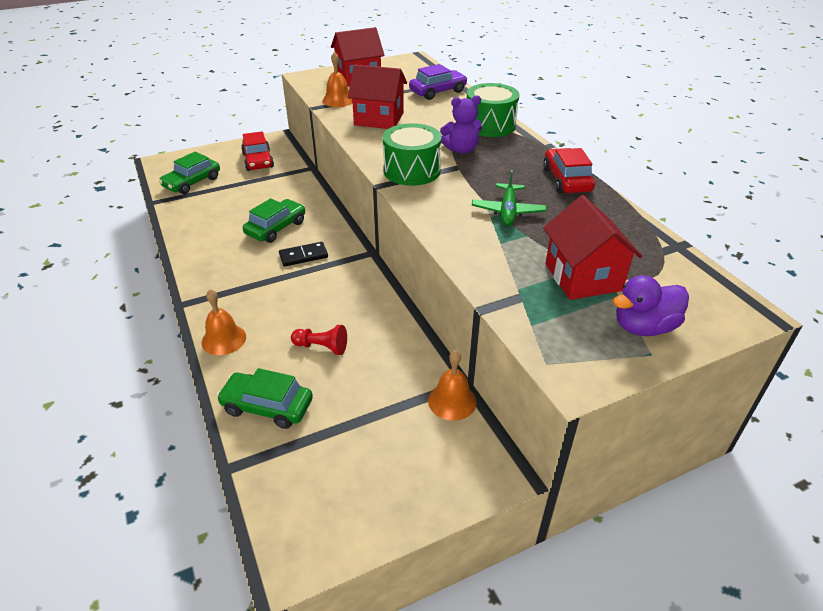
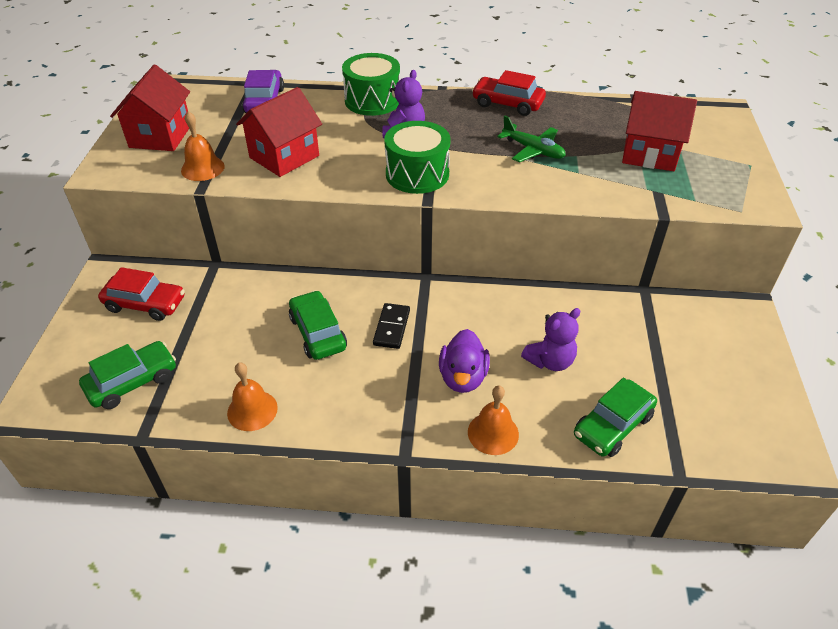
camera: 60 degrees left, 5 degrees up
(192, 182) = (132, 382): green car -> green car turned 105 degrees counterclockwise
(322, 347) = (550, 361): red pawn -> purple teddy bear
(452, 401) = (662, 304): orange bell -> orange bell (252, 410)
(643, 327) = (721, 155): purple duck -> purple duck (463, 377)

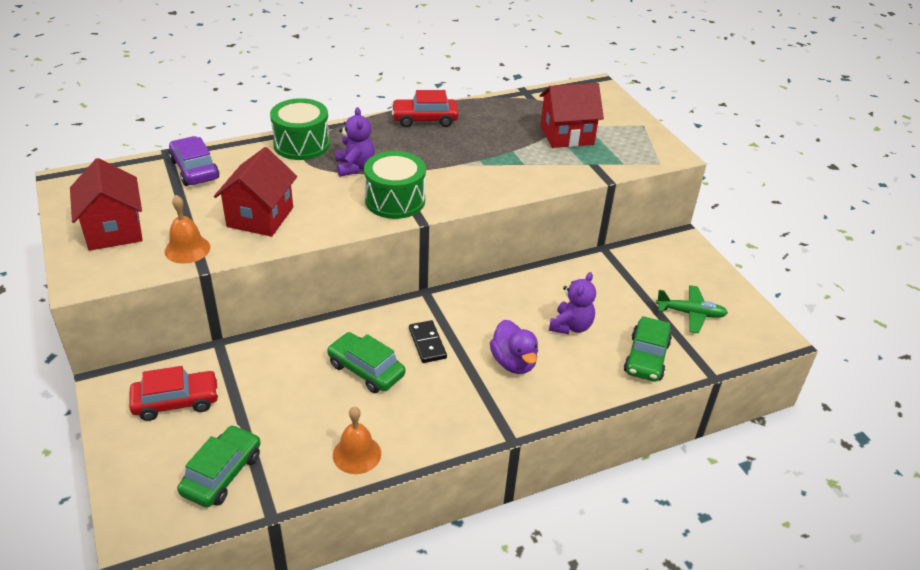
camera: 30 degrees left, 5 degrees down
(493, 433) = (565, 396): orange bell -> none
(533, 150) = (475, 155): green plane -> green plane (690, 313)

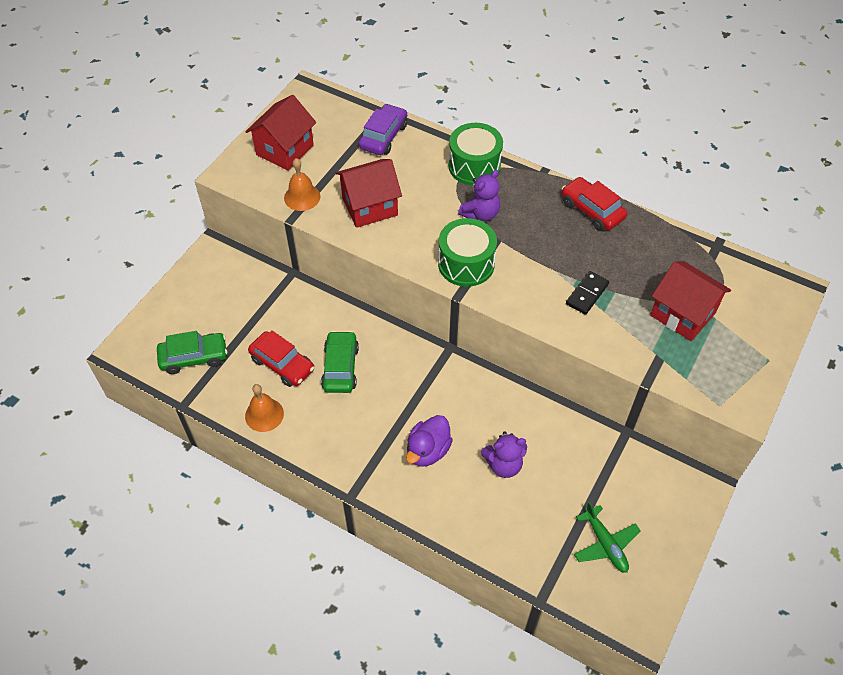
camera: 55 degrees right, 15 degrees up
(176, 401) = (228, 291): red car -> red car (282, 364)
(427, 343) = (398, 385): black domino -> black domino (587, 294)
(646, 358) = (517, 539): green car -> none

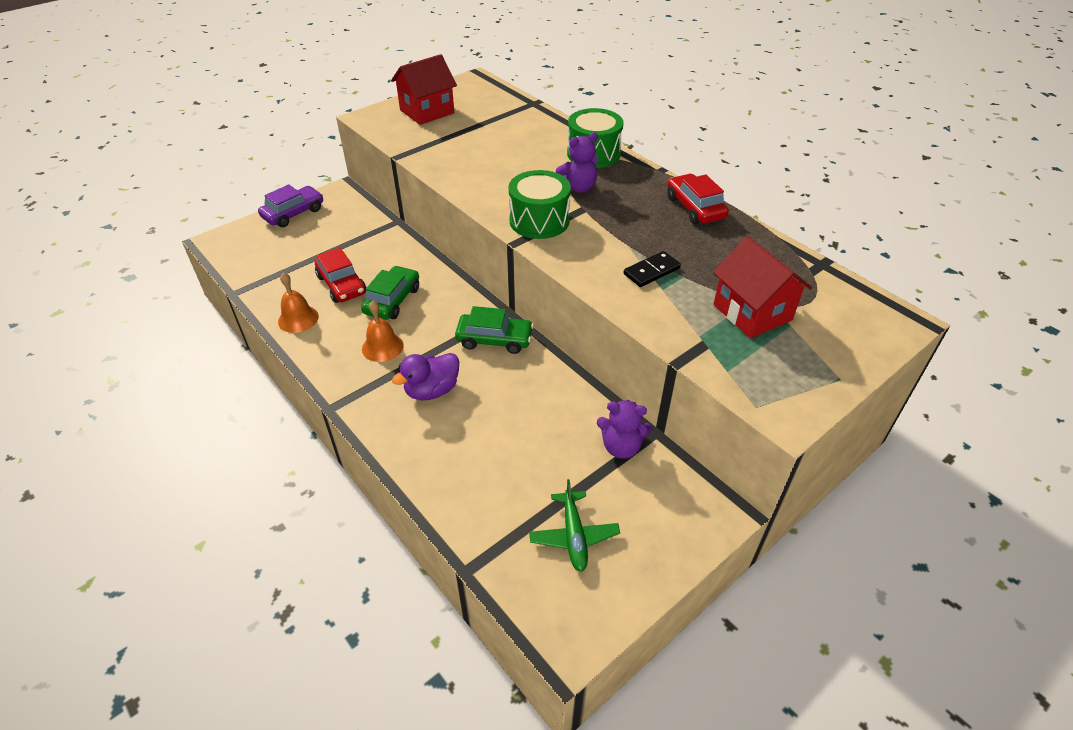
camera: 20 degrees right, 10 degrees down
(194, 357) = (269, 261): green car -> green car (494, 339)
(302, 197) = (418, 144): orange bell -> orange bell (382, 347)
(370, 206) = (475, 162): red house -> none
(383, 136) = (521, 119): purple car -> purple car (293, 213)
(503, 464) = (502, 425): purple teddy bear -> purple teddy bear (621, 447)

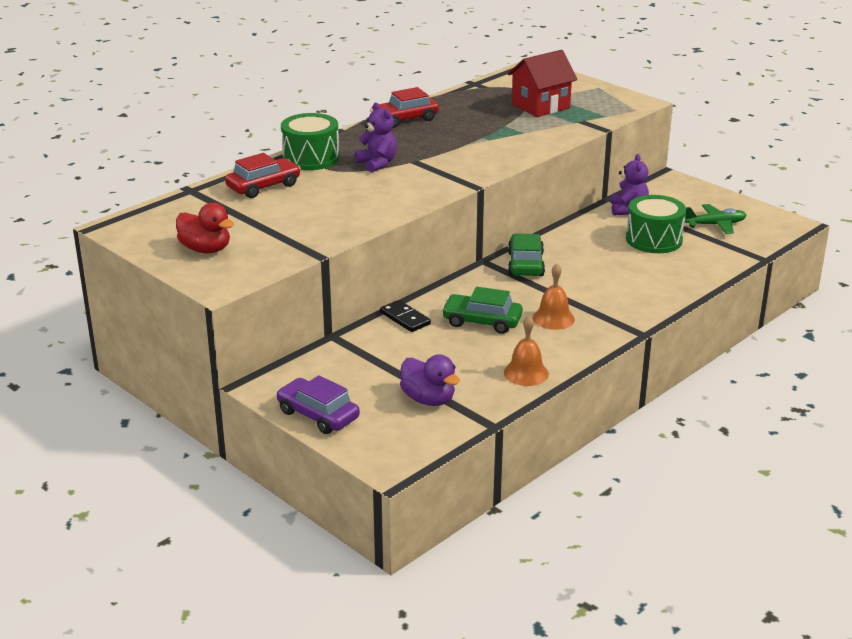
camera: 95 degrees left, 15 degrees down
(342, 285) = (462, 355): red car -> red car (263, 186)
(427, 111) = (206, 249): red house -> red duck
(432, 390) = (601, 288): purple duck -> purple duck (428, 399)
(539, 221) = (438, 178): green drum -> green drum (654, 240)
(651, 271) = (501, 136): black domino -> black domino (405, 318)

